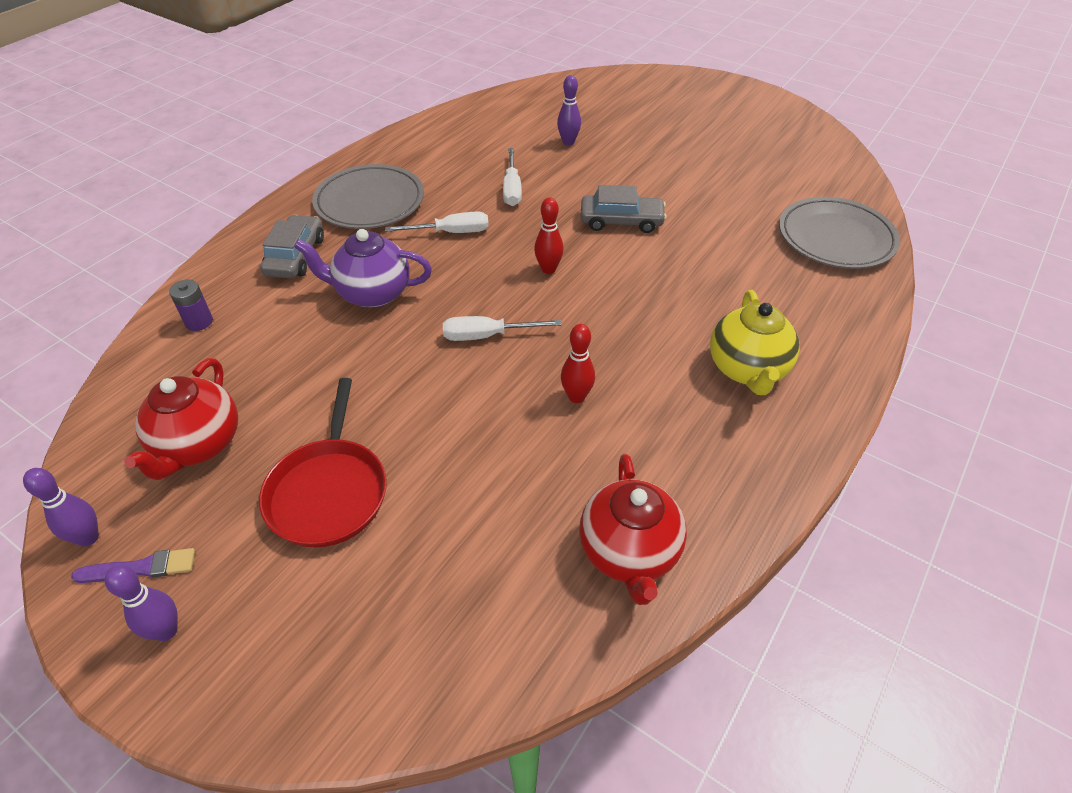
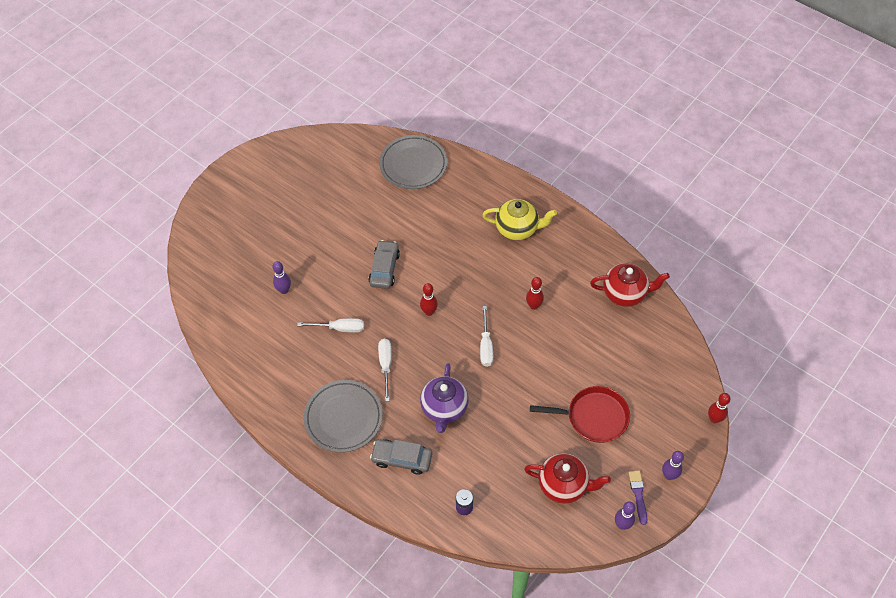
camera: 85 degrees left, 10 degrees up
(286, 746) = (714, 419): none -> red bowling pin

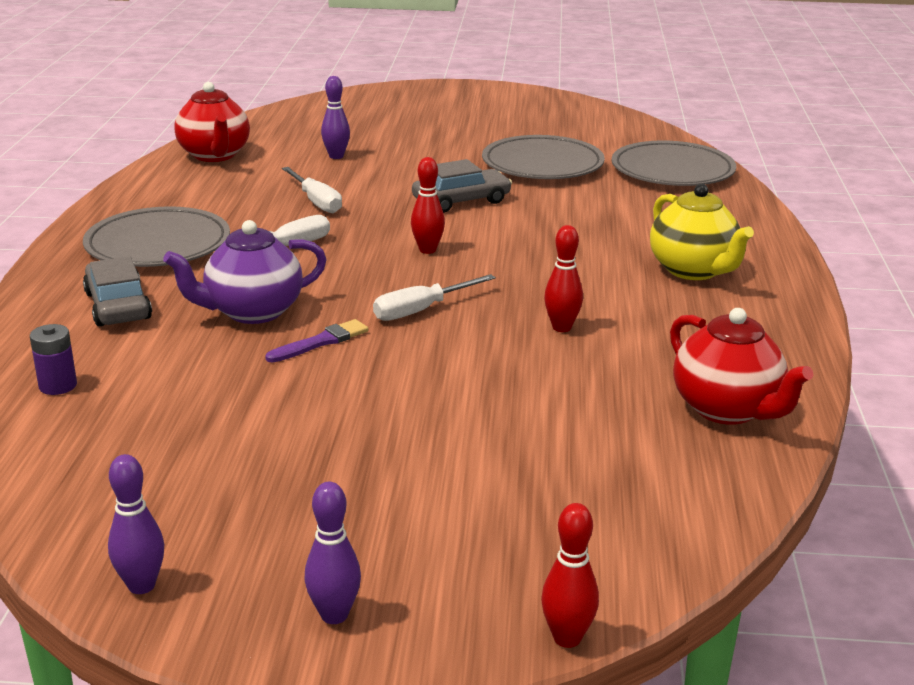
camera: 55 degrees right, 30 degrees down
(365, 210) = (542, 164): none -> grey plate
(564, 485) = (189, 476): red teapot -> red teapot (215, 155)
(594, 417) = (389, 462): red pan -> none
(638, 494) = (241, 584): purple brush -> purple brush (321, 342)

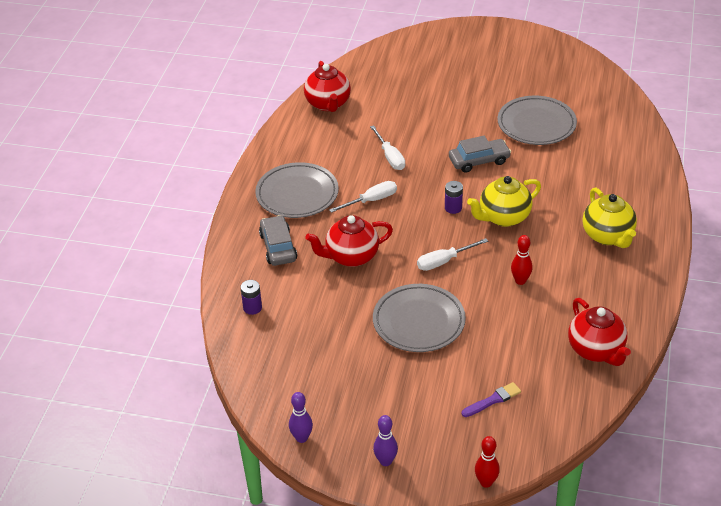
camera: 10 degrees right, 15 degrees up
(252, 312) = (351, 257): purple teapot -> red teapot
(321, 342) = (387, 284): purple brush -> purple brush (493, 400)
(336, 156) = (404, 109): purple bowling pin -> none
(427, 250) = (453, 208): red bowling pin -> purple battery
(514, 257) = (503, 217): none -> yellow teapot
(672, 171) = (620, 135): grey plate -> grey plate (418, 321)

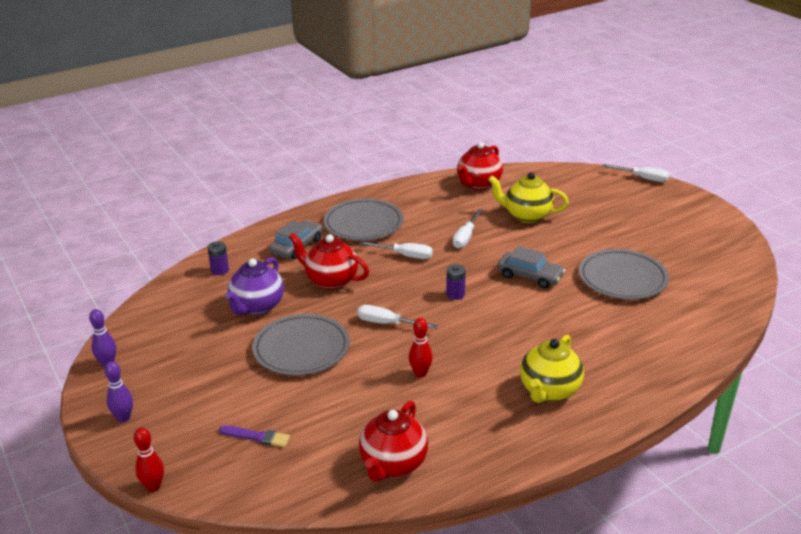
camera: 45 degrees right, 10 degrees down
(333, 315) = (257, 306): none -> purple teapot
(435, 29) = (642, 178): none -> white screwdriver
(503, 217) = (483, 323): yellow teapot -> yellow teapot (526, 215)

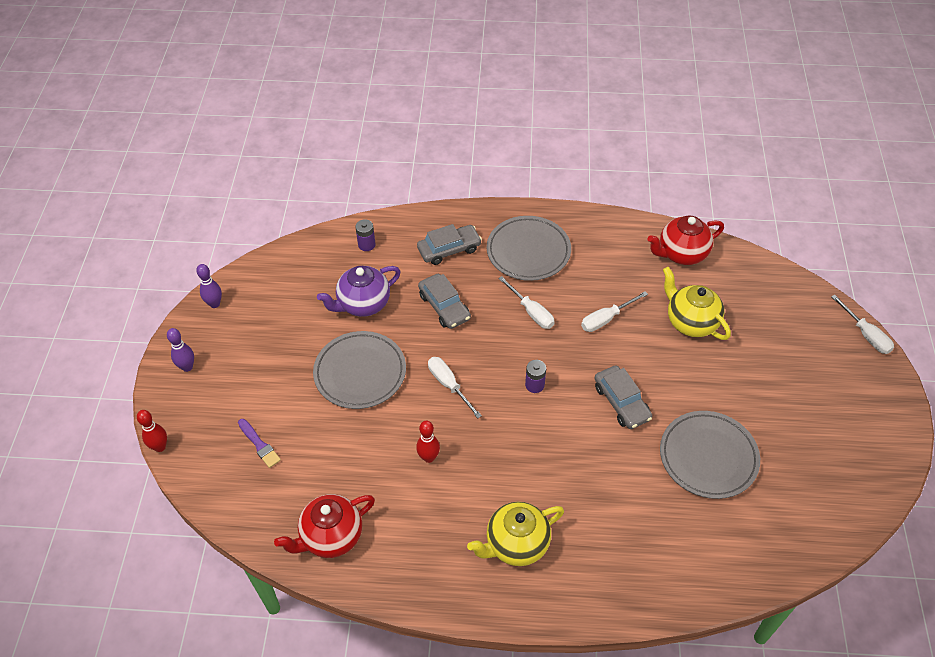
camera: 35 degrees right, 20 degrees up
(330, 280) = (444, 307): red teapot -> grey car

